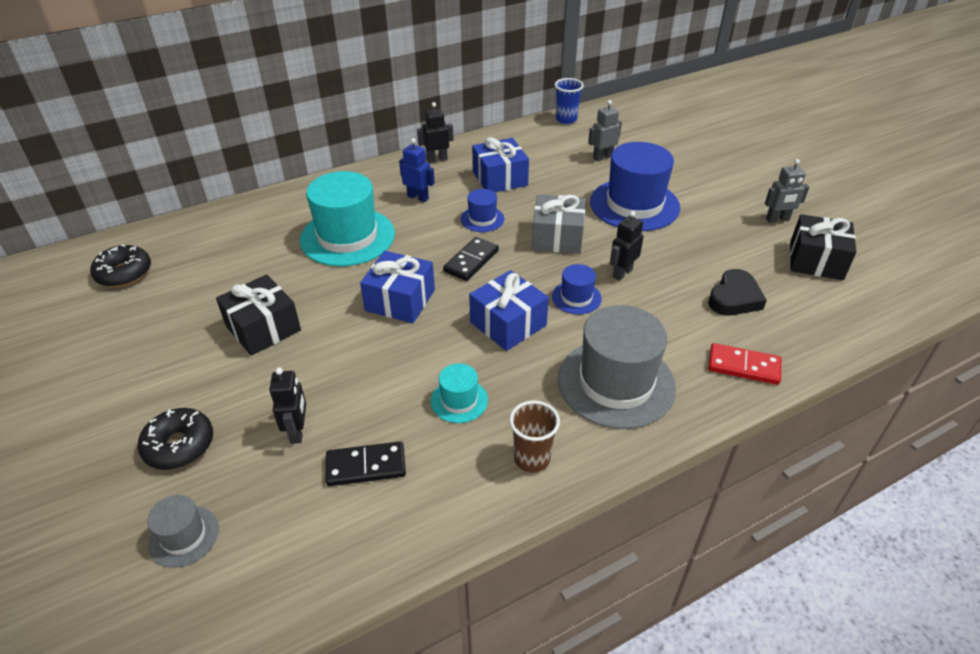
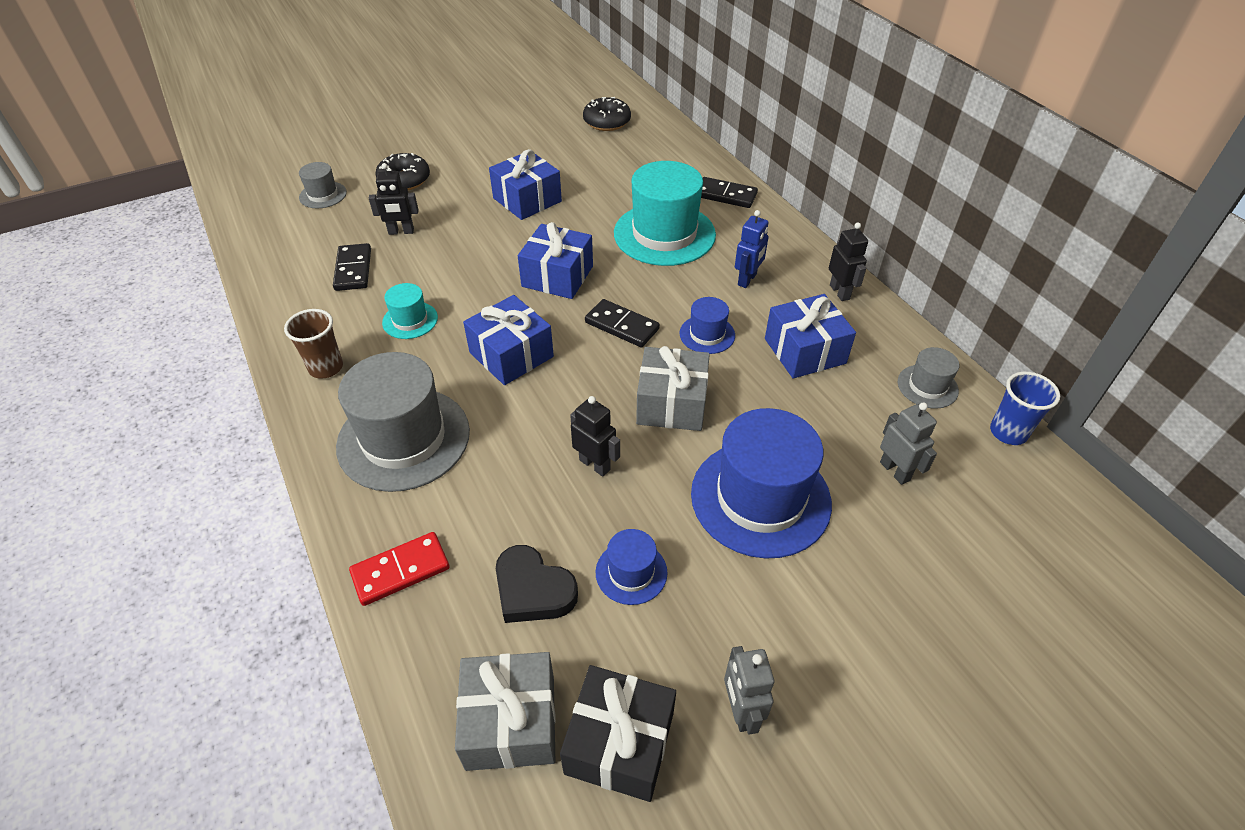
camera: 90 degrees right, 5 degrees up
(263, 328) = (527, 200): black gift -> blue gift
(296, 202) = (725, 195): none -> black domino
(531, 138) = (927, 386): none -> grey hat
(576, 297) = (549, 415): blue hat -> blue hat (631, 572)
(743, 366) = (400, 571): red domino -> red domino turned 45 degrees clockwise
(825, 302) = (510, 722): none -> grey gift

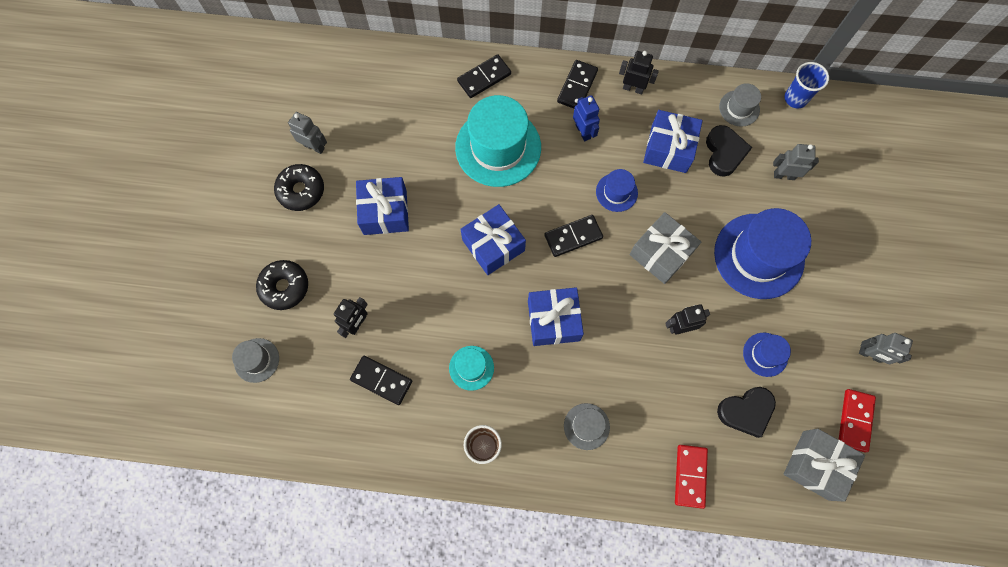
camera: 55 degrees left, 25 degrees up
(404, 438) = (586, 426): grey hat -> grey hat, size x0.48
(551, 140) = (314, 146): none -> grey robot
(607, 122) = (321, 90): black donut -> black donut (301, 190)
(619, 743) = (854, 420): black gift -> red domino
(791, 254) = (577, 86): none -> black domino
(856, 400) = (724, 153): none -> black heart

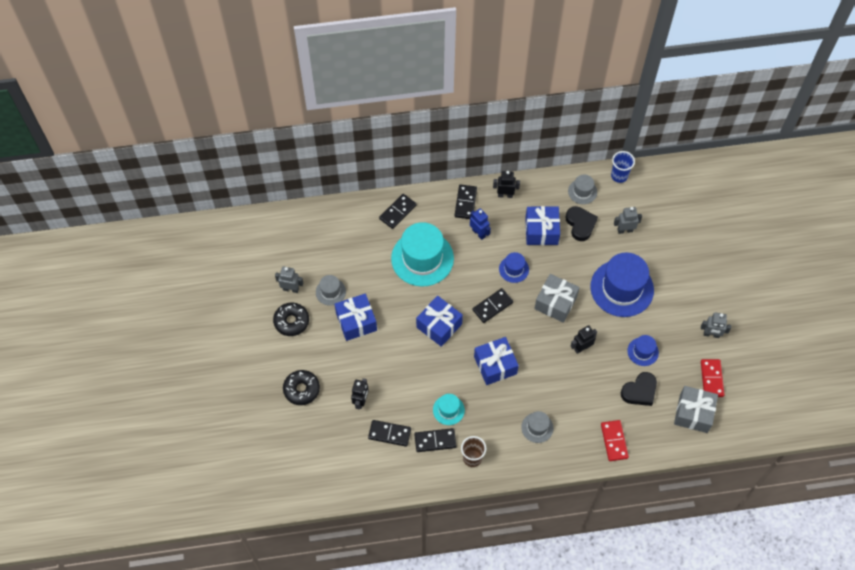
camera: 15 degrees left, 10 degrees down
(256, 360) = (298, 442): grey hat -> grey hat (330, 291)
(440, 407) = (435, 441): none -> black domino

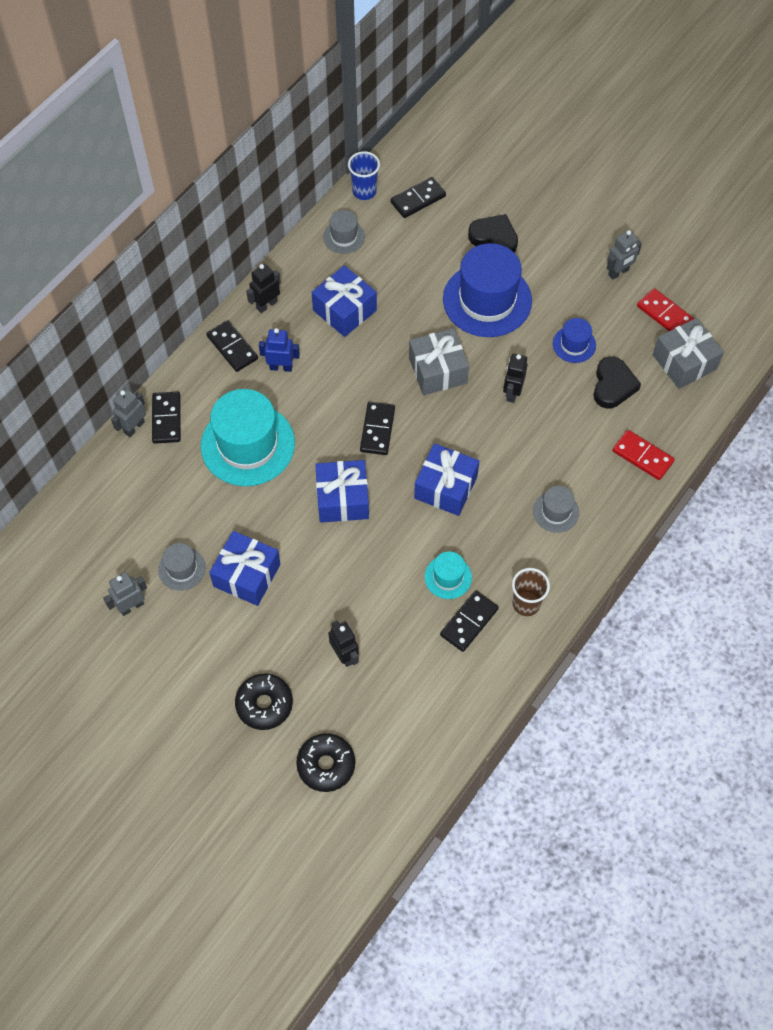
camera: 45 degrees left, 0 degrees up
(291, 321) = (171, 641): black donut -> black donut (326, 765)
(389, 433) = (413, 660): black domino -> black domino (418, 199)
(514, 269) = (358, 373): blue hat -> none
(580, 224) = (377, 271): black heart -> black heart (494, 238)
(625, 230) = (428, 240): grey robot -> grey robot (134, 427)

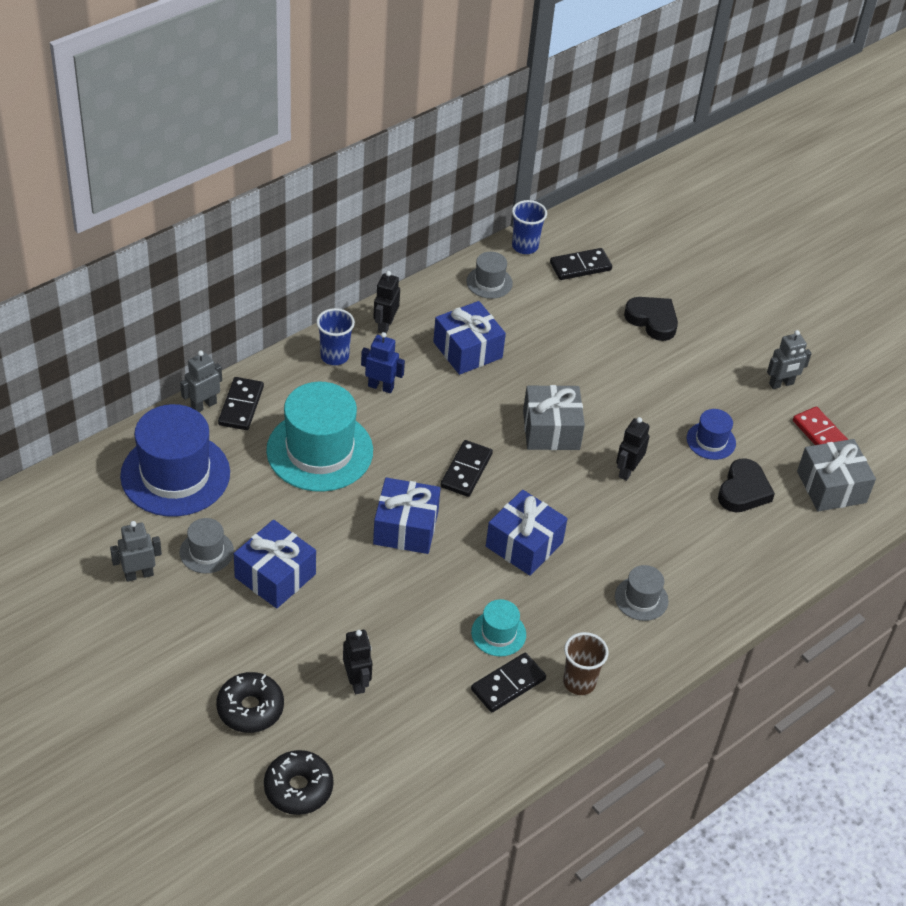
camera: 10 degrees right, 15 degrees down
(232, 347) = (334, 356): black domino -> blue cup
(266, 305) = (385, 326): black robot -> black robot turned 45 degrees counterclockwise
(487, 300) = (626, 376): blue hat -> blue hat (175, 474)
(642, 456) = (757, 568): red domino -> none

